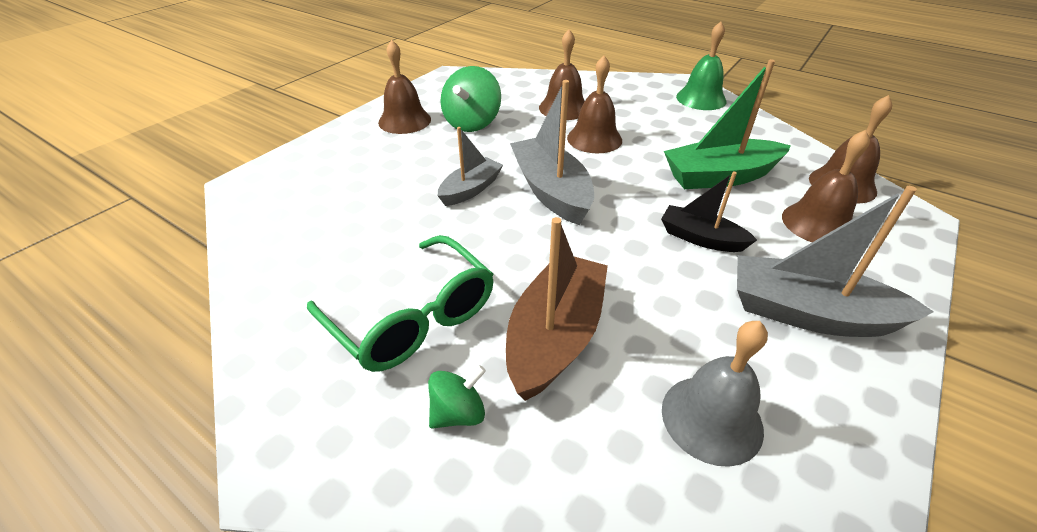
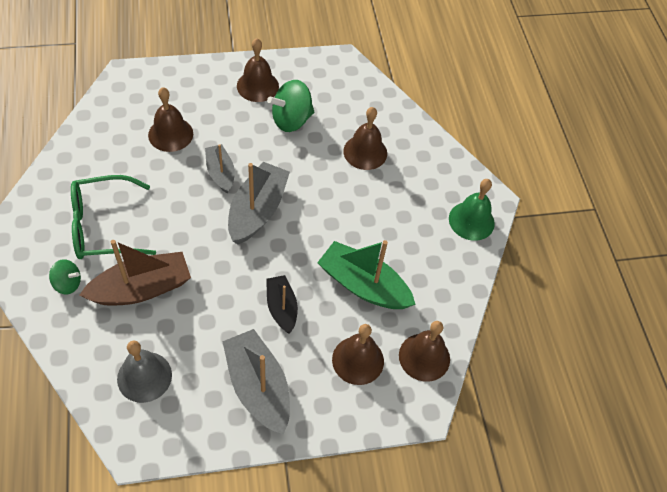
camera: 40 degrees right, 15 degrees up
(413, 317) = (103, 226): green glasses -> green glasses turned 75 degrees clockwise
(471, 189) = (220, 173): grey boat -> grey boat turned 105 degrees counterclockwise
(594, 139) = (341, 194): brown bell -> brown bell (170, 134)

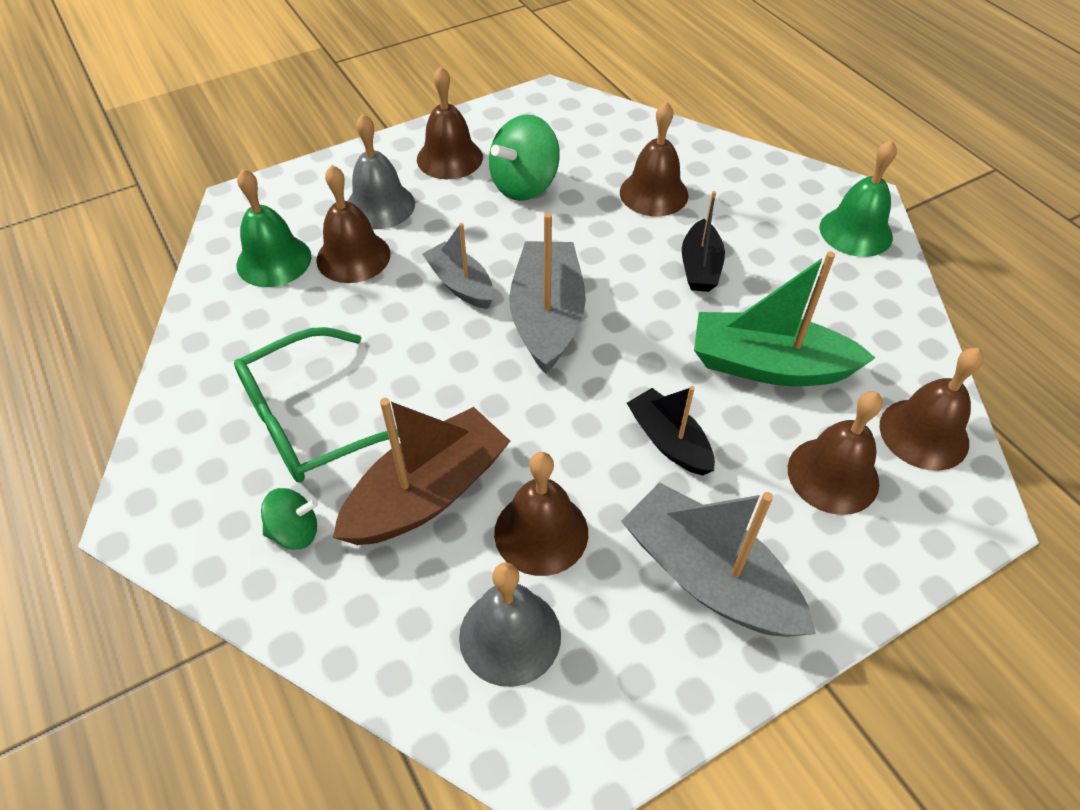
camera: 15 degrees left, 5 degrees down
(126, 121) = (274, 260): none -> green bell
(187, 331) = (541, 532): none -> brown bell
(201, 105) = (380, 205): none -> grey bell
(362, 210) = (700, 267): none -> black boat

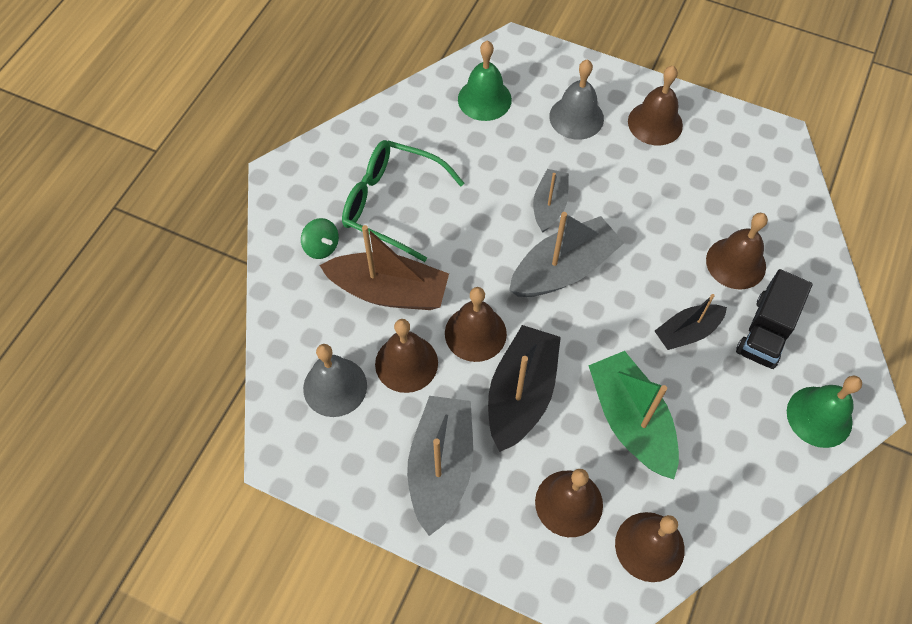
camera: 55 degrees right, 10 degrees up
(353, 257) = (522, 135): brown bell -> brown bell (475, 333)
(524, 185) = (670, 182): green spinning top -> none
(669, 441) = (521, 394): black boat -> black boat, size x1.65
(742, 215) = (766, 331): none -> black truck

